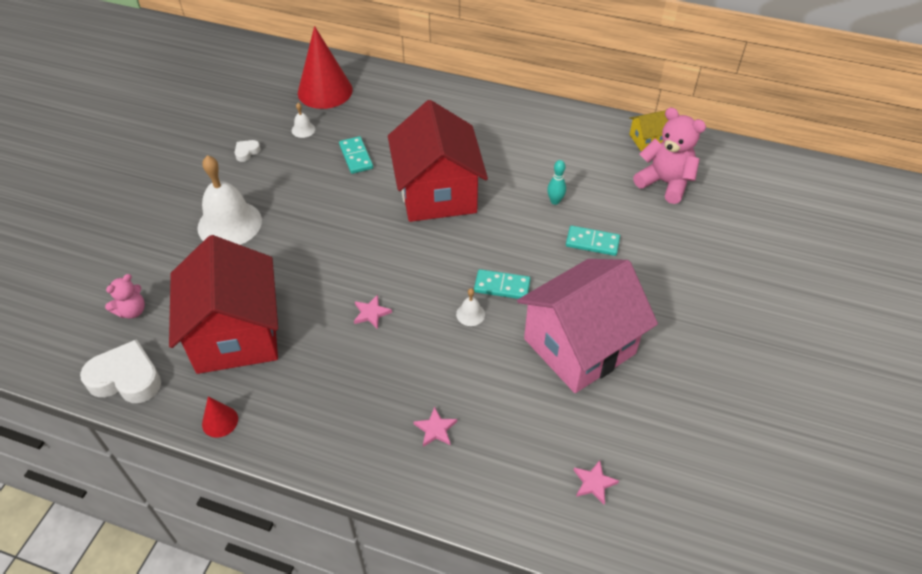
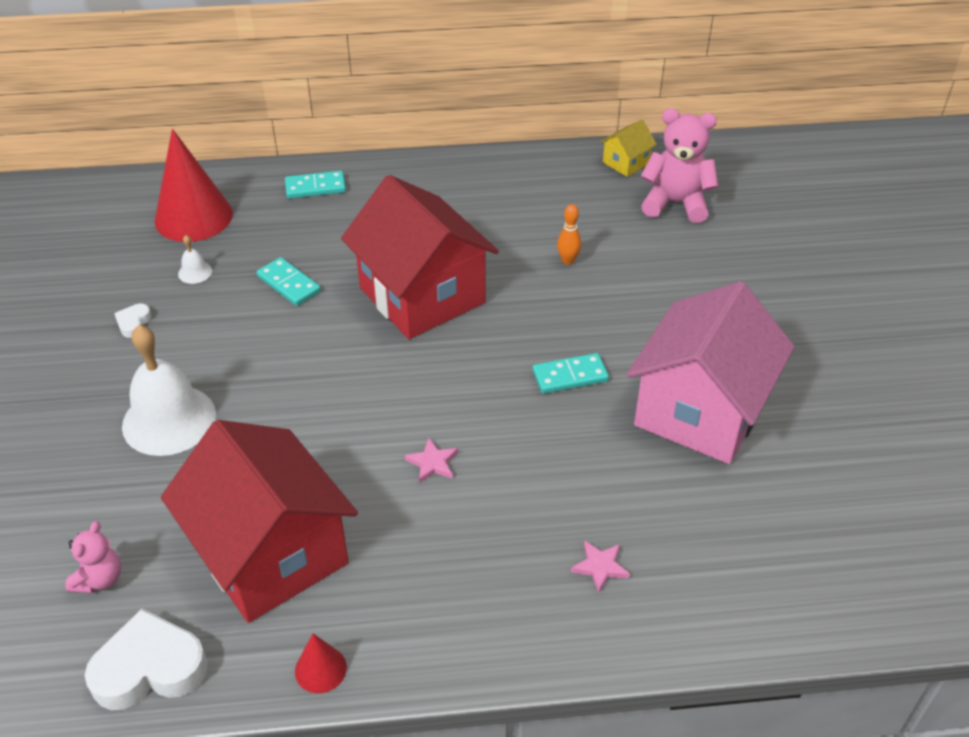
camera: 25 degrees left, 5 degrees down
(470, 314) = (554, 420): white bell -> none
(555, 201) = (568, 261): turquoise bowling pin -> orange bowling pin
(592, 242) = (639, 293): turquoise domino -> turquoise domino (315, 187)
(594, 483) = (814, 553): pink star -> none

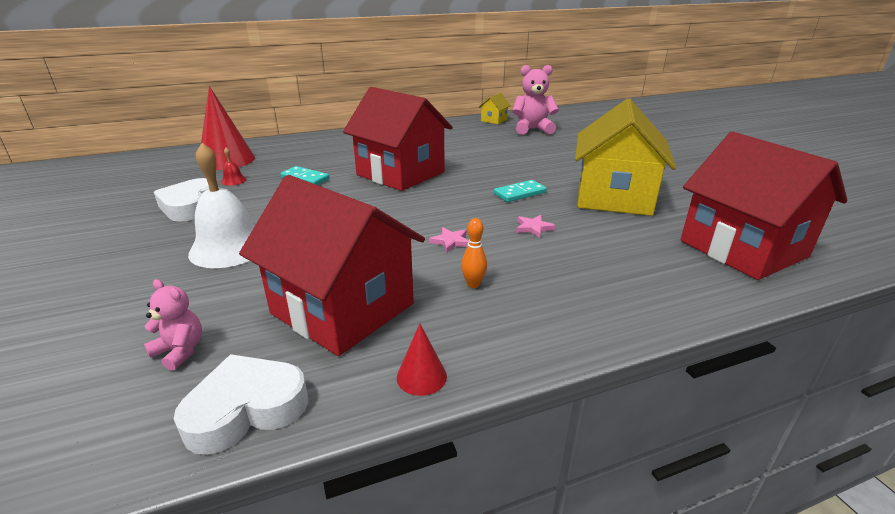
camera: 15 degrees left, 15 degrees down
(99, 579) = (180, 351): pink teddy bear -> pink teddy bear turned 60 degrees counterclockwise
(133, 323) = (189, 206): white heart -> white heart, size x2.15
(195, 272) = (233, 180): white bell -> red bell
(315, 187) = (309, 143): turquoise domino -> none
(568, 261) = (485, 153): orange bowling pin -> orange bowling pin (473, 284)
(600, 567) = (610, 274): pink star -> pink star (533, 228)
(700, 411) = (613, 197): pink house -> yellow house
(807, 558) = (743, 249): none -> red house

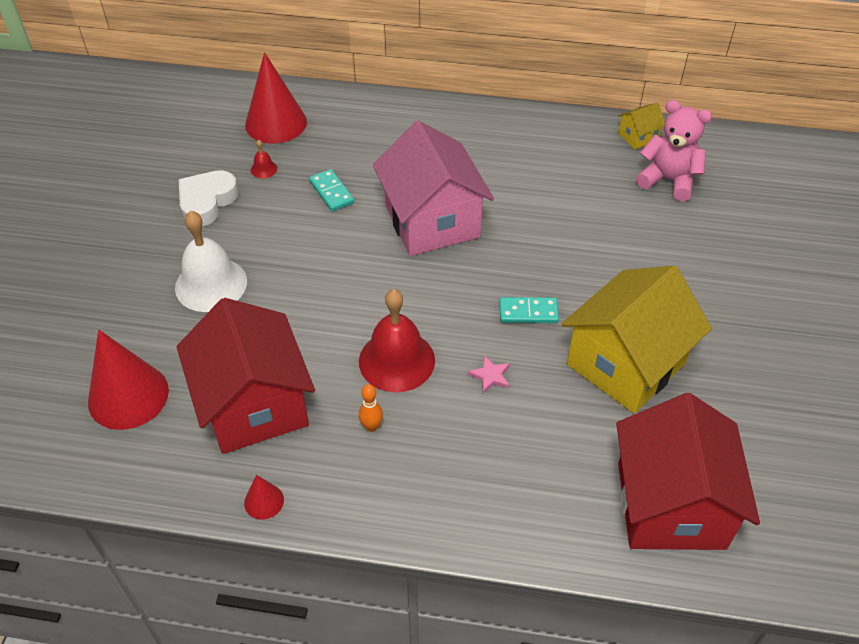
camera: 30 degrees right, 20 degrees up
(180, 351) = (128, 396): pink teddy bear -> red cone
(246, 409) = (144, 471): white heart -> none
(400, 173) = (432, 221): red house -> pink house
(451, 241) = (396, 360): pink star -> red bell

